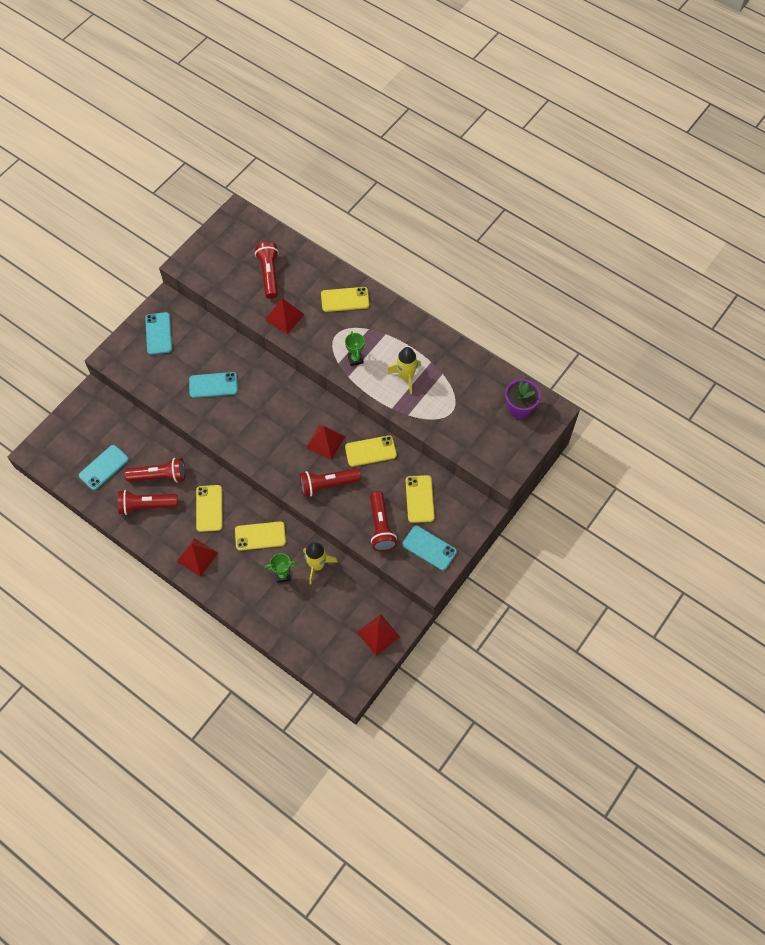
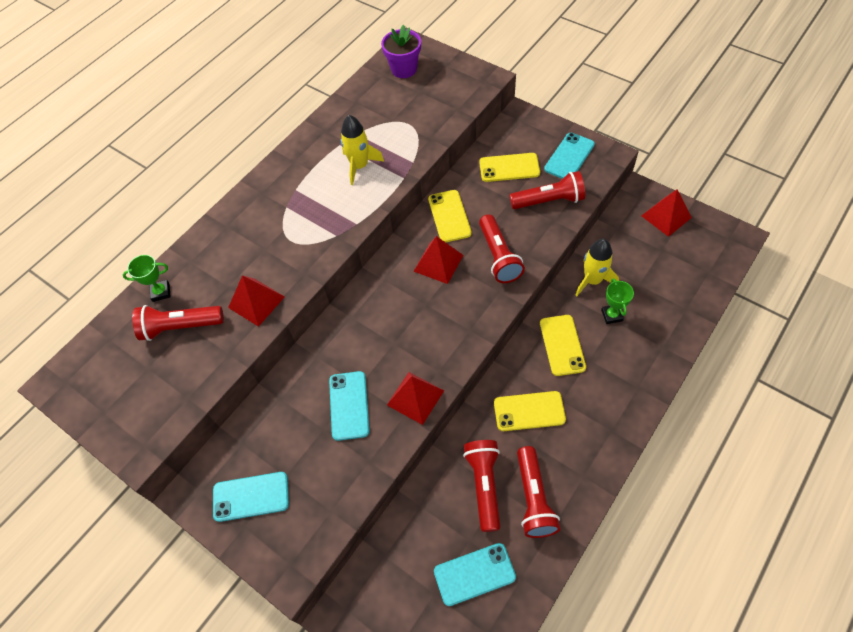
camera: 85 degrees left, 5 degrees down
(104, 467) = (474, 574): turquoise phone -> turquoise phone turned 60 degrees counterclockwise
(197, 557) = (603, 419): red pyramid -> red pyramid (415, 397)
(345, 299) = (237, 234): yellow phone -> none
(355, 359) = (331, 217): green trophy -> green trophy (161, 292)

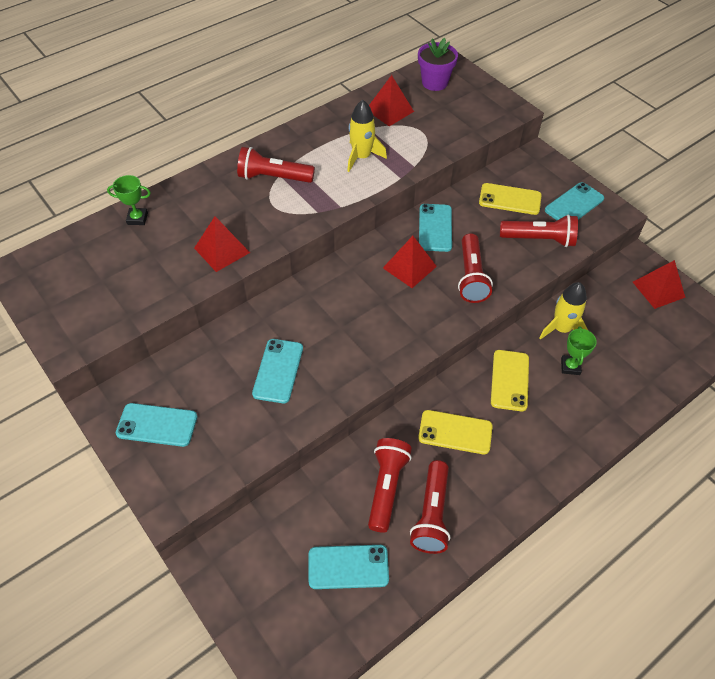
camera: 10 degrees right, 5 degrees down
(180, 327) = (144, 253): red flashlight -> red flashlight (273, 177)
(415, 397) = (344, 382): red pyramid -> red pyramid (389, 110)
(449, 216) = (435, 228): yellow phone -> turquoise phone

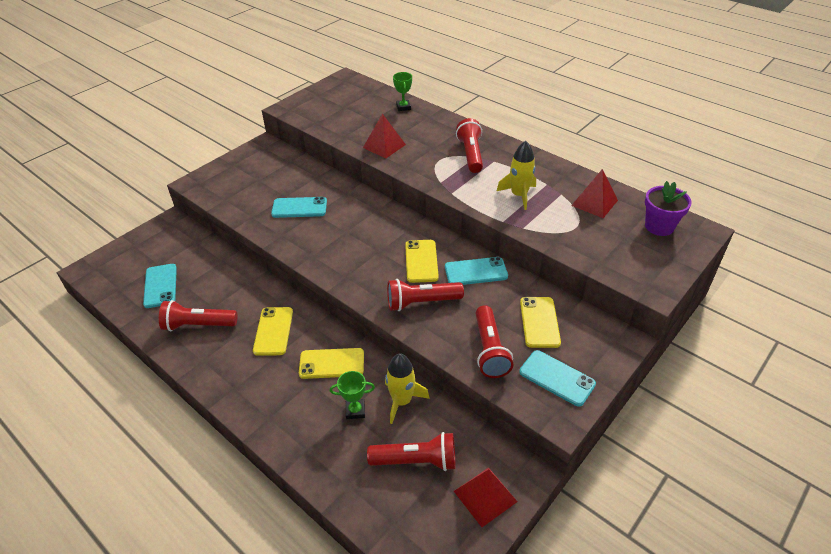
camera: 80 degrees right, 10 degrees down
(157, 425) = (251, 167): turquoise phone -> none
(386, 487) = (222, 296): red flashlight -> red flashlight (416, 461)
(409, 267) = (421, 261): red pyramid -> yellow phone

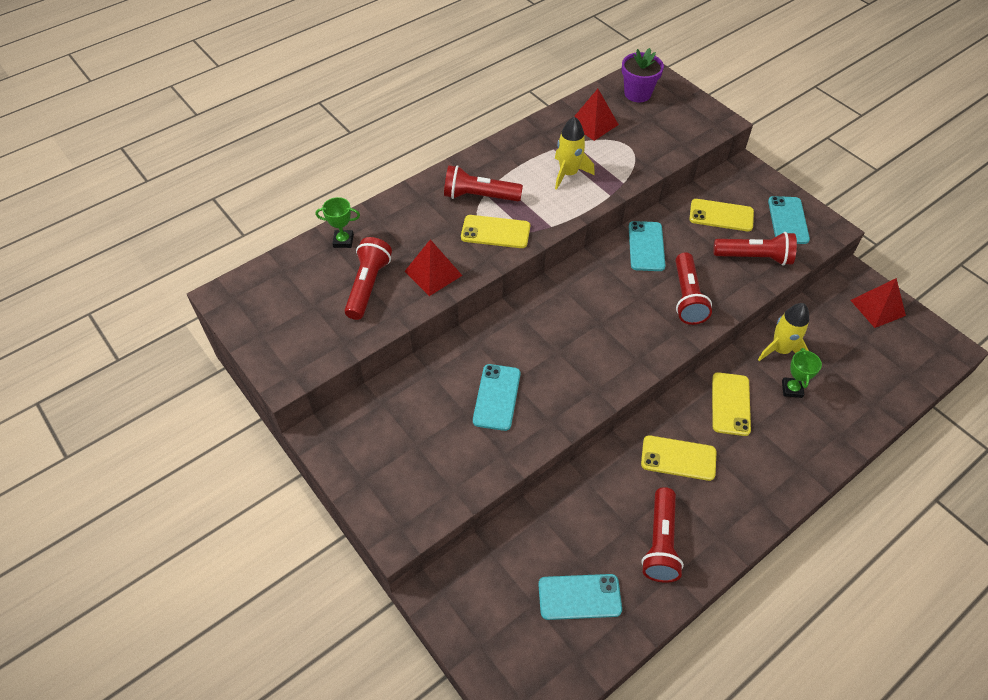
camera: 80 degrees left, 10 degrees up
(416, 461) = (846, 348): red flashlight -> red flashlight (368, 285)
(421, 261) = (623, 287): yellow phone -> yellow phone (495, 232)
(556, 378) = (788, 220): turquoise phone -> turquoise phone turned 45 degrees counterclockwise

